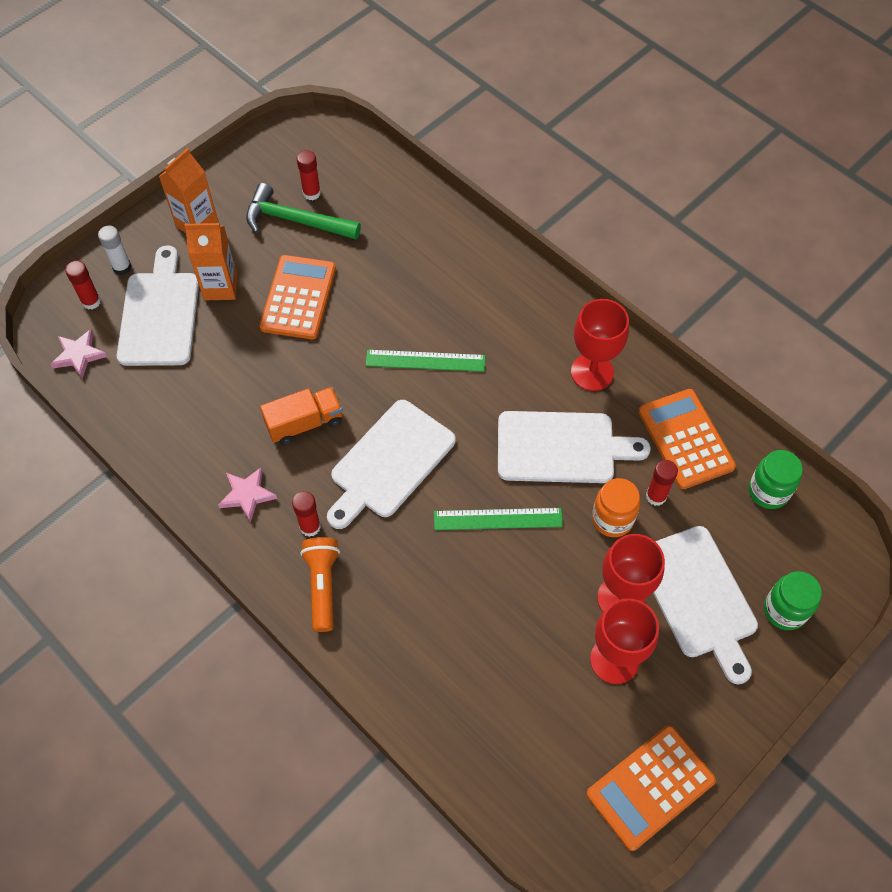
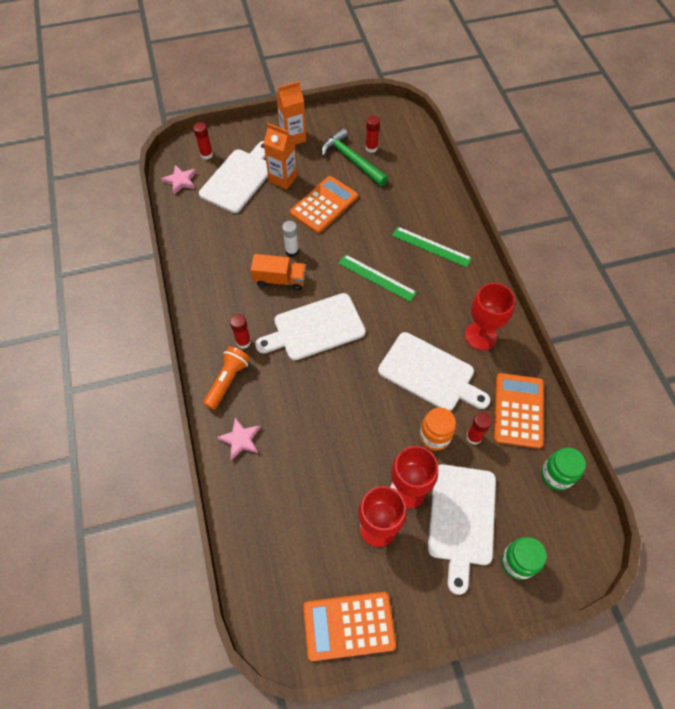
camera: 30 degrees right, 0 degrees up
(122, 267) = (235, 143): white glue stick -> white glue stick (292, 251)
(247, 495) = (220, 305): pink star -> pink star (240, 439)
(498, 519) = (360, 397): green ruler -> green ruler (431, 247)

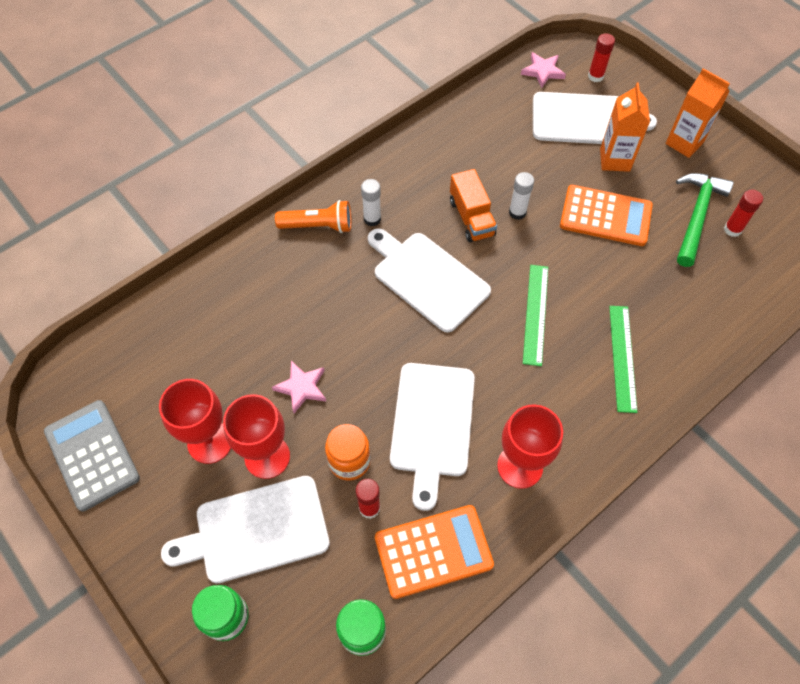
camera: 65 degrees right, 0 degrees up
(240, 439) = (256, 267): pink star -> pink star (301, 387)
(243, 342) = (372, 219): red glue stick -> white glue stick
(349, 625) = (92, 455): orange calculator -> grey calculator

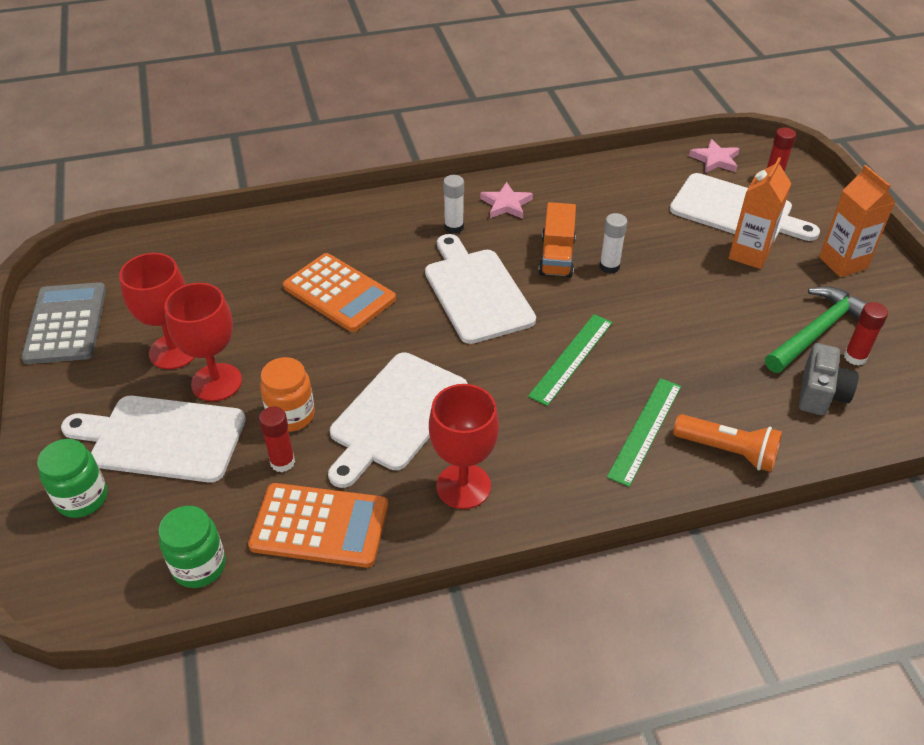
camera: 25 degrees right, 15 degrees down
(301, 387) = (289, 338): pink star -> pink star (506, 204)
(318, 226) = (397, 217): orange flashlight -> orange flashlight (727, 451)
(605, 216) = (707, 299): orange calculator -> orange calculator (339, 293)
(725, 272) = (821, 393): none -> grey camera

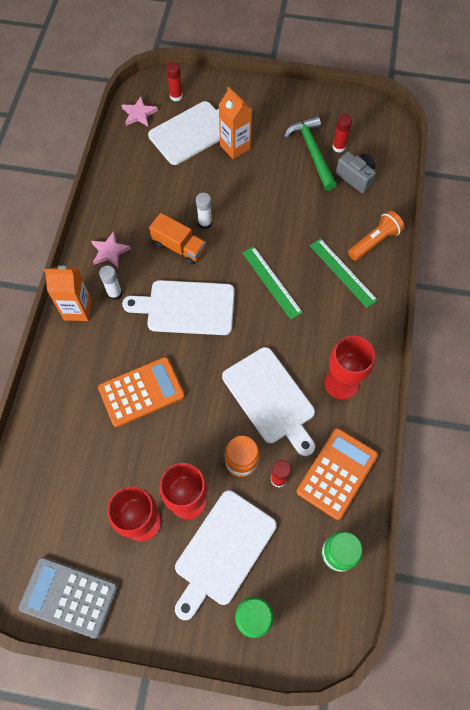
camera: 65 degrees left, 20 degrees up
(843, 263) = (267, 108): orange carton -> orange carton (77, 309)

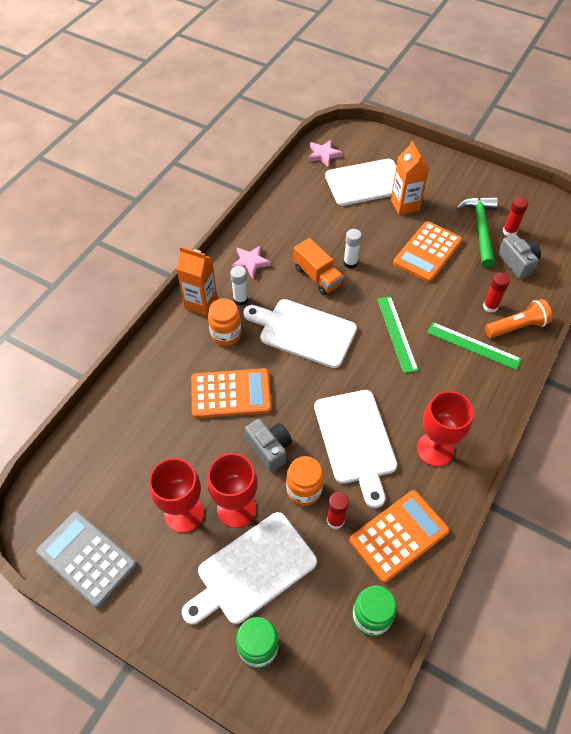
camera: 20 degrees right, 10 degrees down
(114, 333) = (226, 334): none -> orange jar
(176, 96) = (364, 148): red glue stick -> red glue stick (490, 306)
(197, 433) = (269, 449): none -> grey camera
(272, 190) = (427, 252): none -> orange calculator
(342, 272) = (473, 346): green ruler -> green ruler turned 45 degrees counterclockwise

